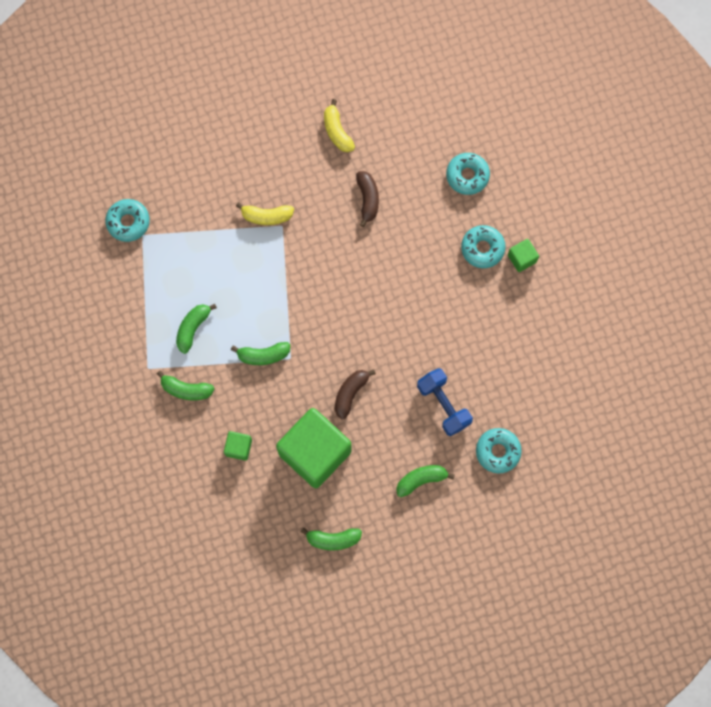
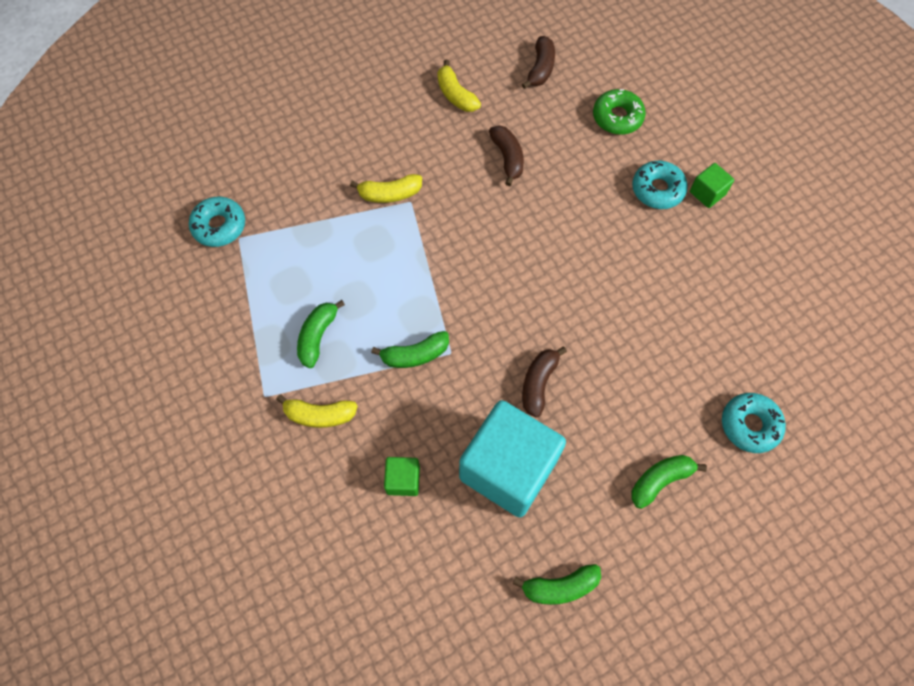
camera: 10 degrees left, 10 degrees down
(186, 389) = (319, 415): green banana -> yellow banana
(315, 452) = (508, 469): green cube -> turquoise cube
(414, 117) = (540, 69): none -> brown banana
(443, 405) = (662, 378): blue dumbbell -> none
(467, 176) = (617, 117): turquoise donut -> green donut

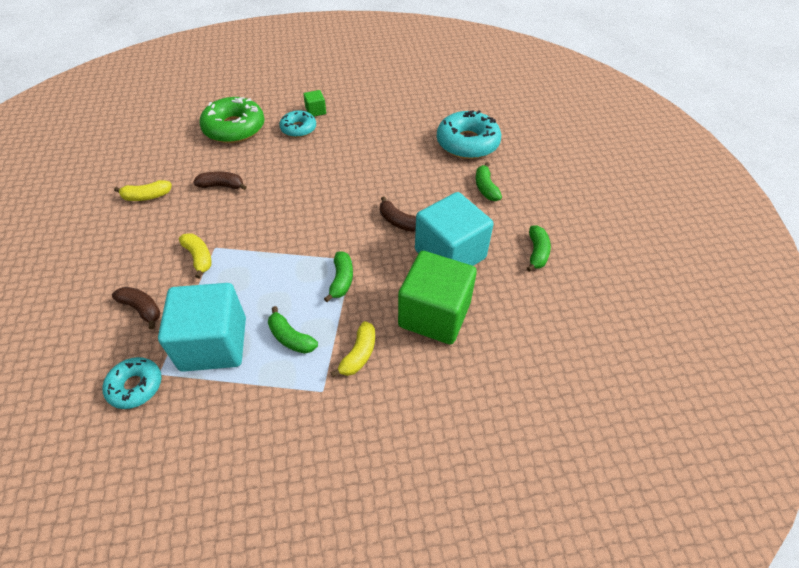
camera: 70 degrees left, 15 degrees down
(286, 267) = (214, 344): none -> turquoise cube
(390, 194) = (199, 257): yellow banana -> yellow banana turned 45 degrees counterclockwise
(403, 480) = (434, 314): green cube -> green cube, size x2.36
(540, 69) = (166, 149): brown banana -> brown banana (142, 309)
(617, 117) = (234, 128): green donut -> green donut, size x1.71
(750, 425) = (467, 143): turquoise donut -> turquoise donut, size x1.71

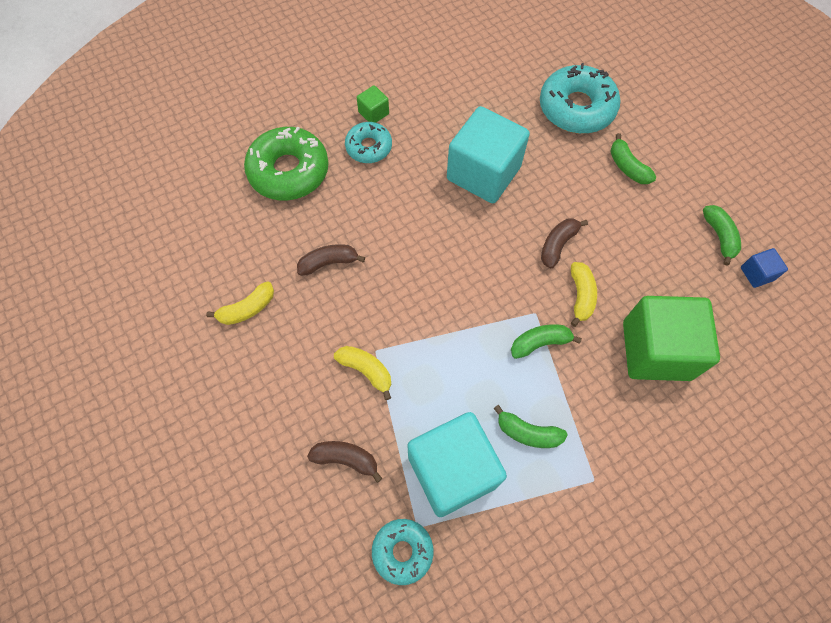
camera: 20 degrees left, 15 degrees up
(341, 280) = (540, 343): green banana -> green banana turned 90 degrees counterclockwise
(359, 354) = (607, 425): yellow banana -> yellow banana (580, 296)
(398, 221) = (557, 245): brown banana -> brown banana turned 105 degrees clockwise
(450, 254) = (634, 269): turquoise cube -> turquoise cube (483, 173)
(556, 287) = (757, 274): none -> blue cube

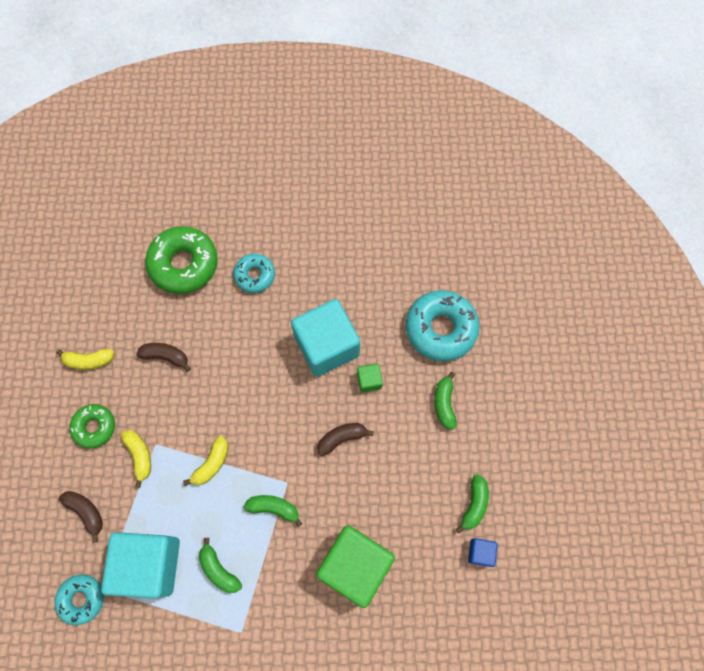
camera: 30 degrees right, 5 degrees up
(297, 369) = (94, 427): none -> green donut
(373, 113) = (277, 247): green cube -> green cube (369, 380)
(580, 296) = (330, 489): yellow banana -> yellow banana (211, 464)

